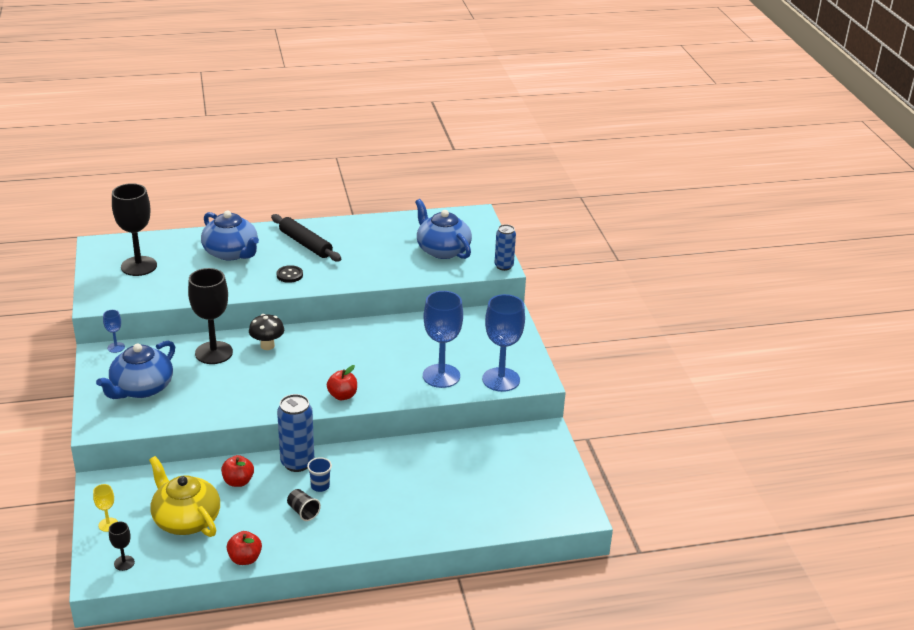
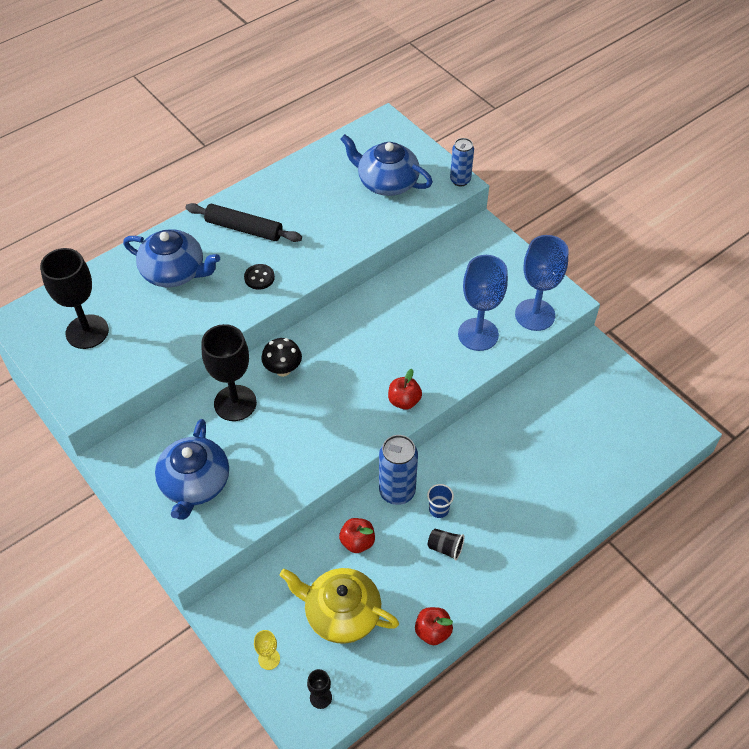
camera: 25 degrees left, 20 degrees up
(116, 347) = (125, 441): blue goblet -> none

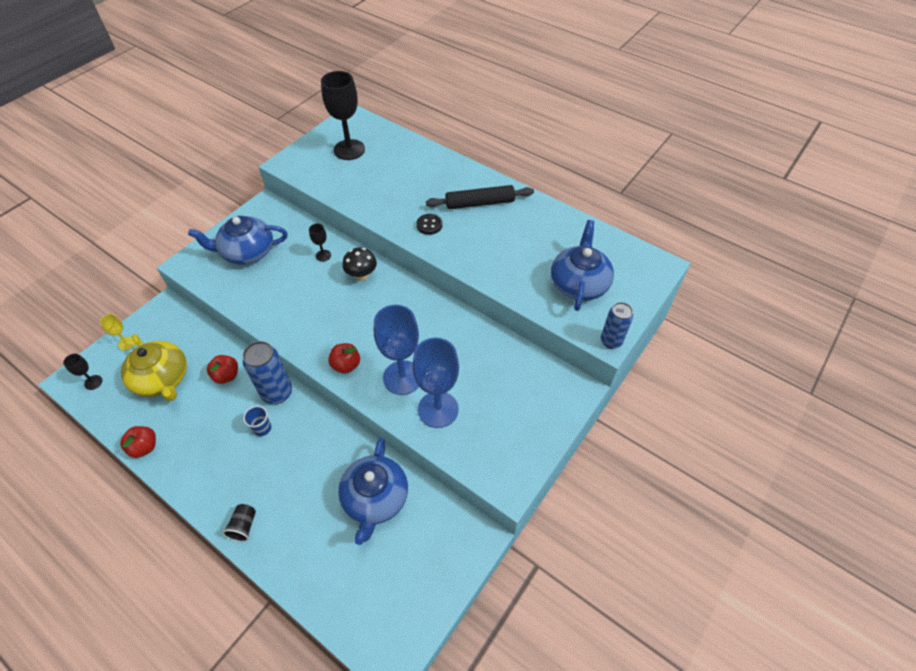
camera: 75 degrees right, 0 degrees up
(175, 272) = (419, 177): blue teapot -> blue teapot (375, 499)
(235, 403) = (323, 255): black goblet -> black goblet, size x0.46
(244, 228) = (479, 203): black rolling pin -> black rolling pin turned 75 degrees clockwise
(341, 613) = (162, 379): yellow teapot -> yellow teapot turned 135 degrees clockwise
(445, 548) = (224, 441): black cup -> black cup (244, 526)
(535, 315) = (479, 457): blue goblet -> blue goblet (402, 377)

